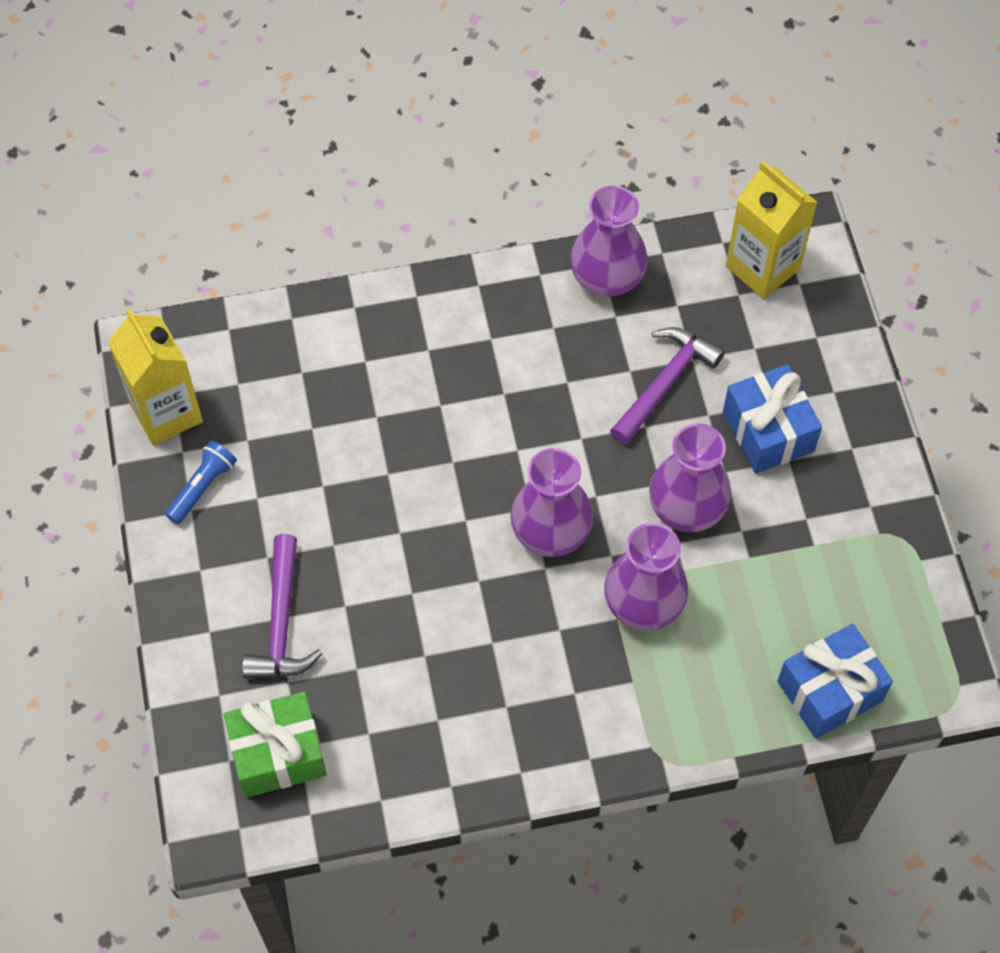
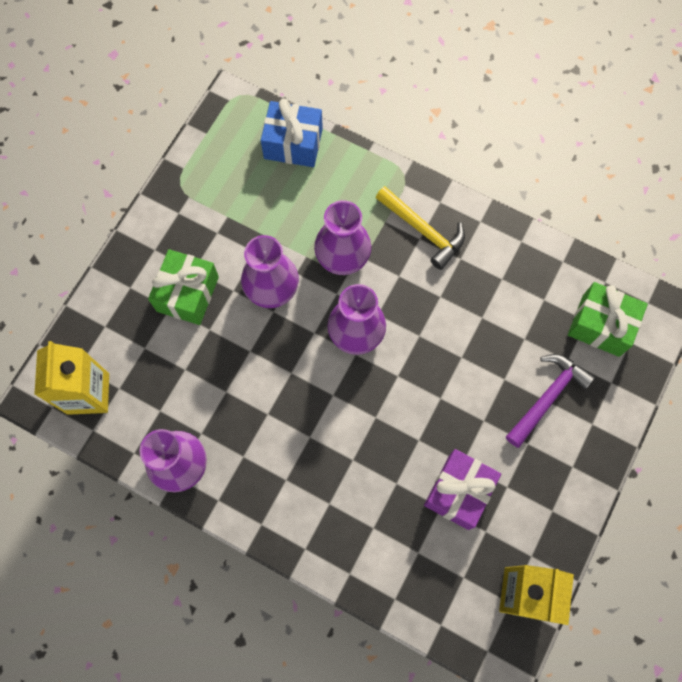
camera: 140 degrees left, 10 degrees up
(202, 487) = (535, 520): blue flashlight -> none
(305, 455) = (458, 492): none -> purple gift
(579, 705) = (423, 230): none -> yellow hammer
(665, 383) = (214, 367): purple hammer -> none
(768, 431) = (188, 294): blue gift -> green gift

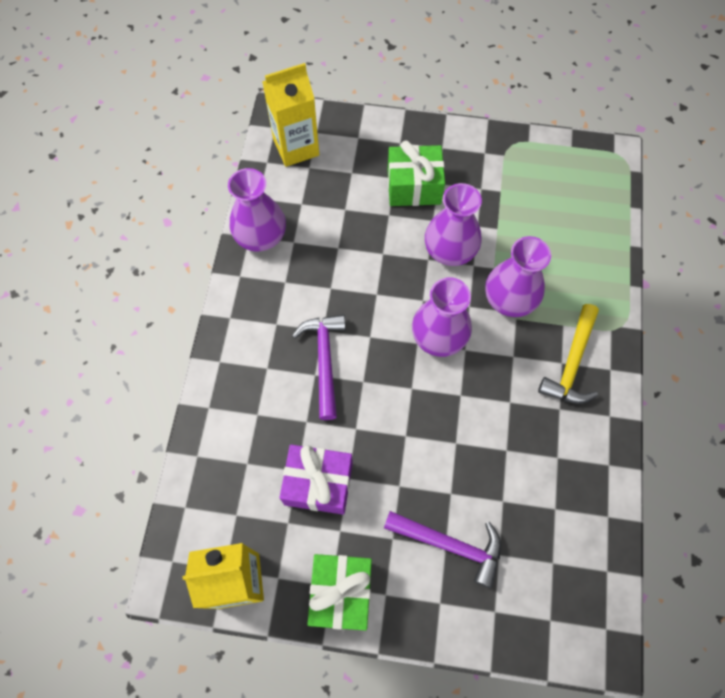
camera: 70 degrees right, 5 degrees down
(293, 144) = (600, 218): blue gift -> none
(342, 446) = (324, 361): none -> purple hammer
(600, 325) = (555, 580): green gift -> green gift (341, 593)

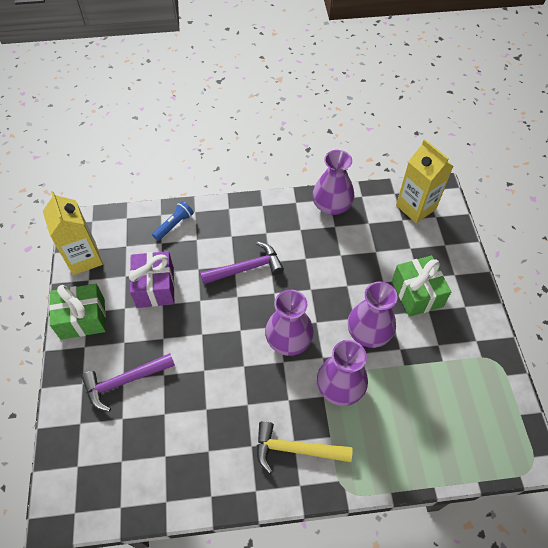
camera: 75 degrees right, 10 degrees down
(222, 440) = (174, 225): none -> blue flashlight
(450, 544) = (125, 381): purple hammer -> purple hammer turned 60 degrees clockwise

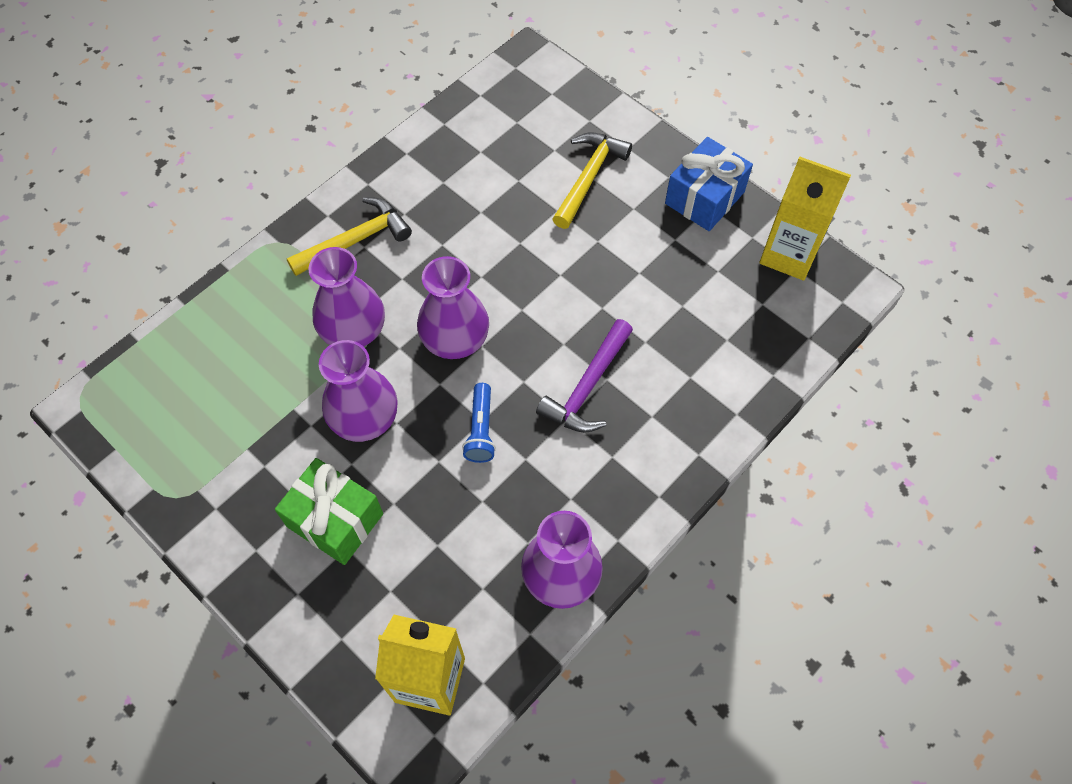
camera: 140 degrees right, 5 degrees up
(82, 319) = (704, 198): green gift -> blue gift
(125, 381) = (588, 178): purple hammer -> yellow hammer
(155, 287) = (669, 284): purple gift -> none
(174, 225) = (739, 374): blue flashlight -> blue flashlight (481, 429)

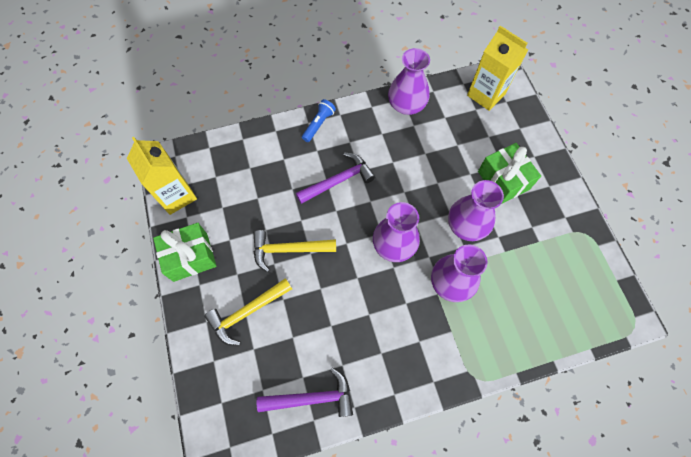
camera: 150 degrees left, 5 degrees up
(355, 240) = (423, 349): yellow hammer -> yellow hammer (289, 250)
(458, 139) = (312, 398): none -> purple hammer
(481, 429) = (407, 187): blue flashlight -> blue flashlight (318, 124)
(704, 198) = (190, 257): blue gift -> green gift

